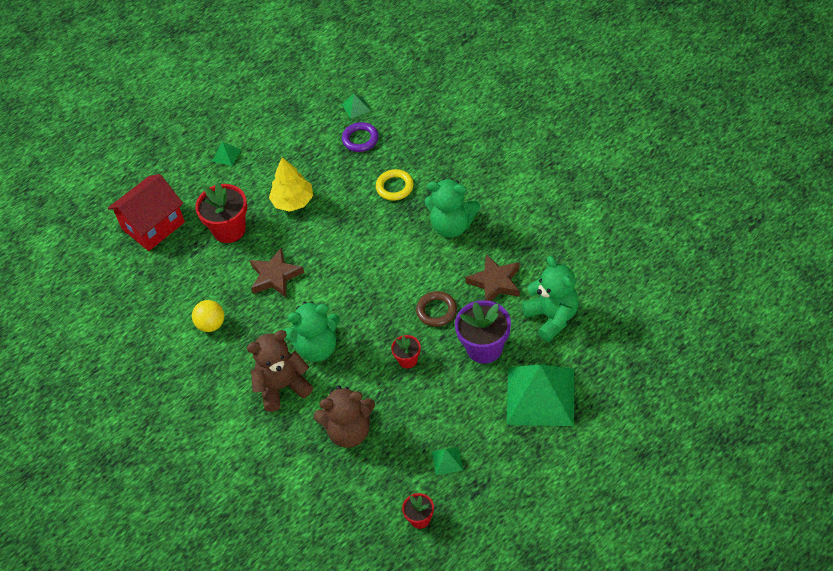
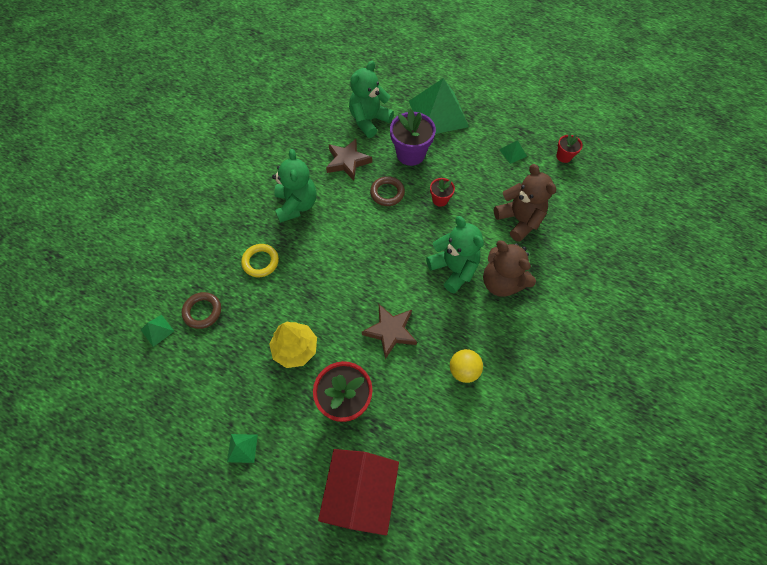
camera: 115 degrees left, 10 degrees up
(153, 225) = (361, 492): red house -> red house turned 75 degrees clockwise
(360, 139) = (202, 311): purple ring -> brown ring

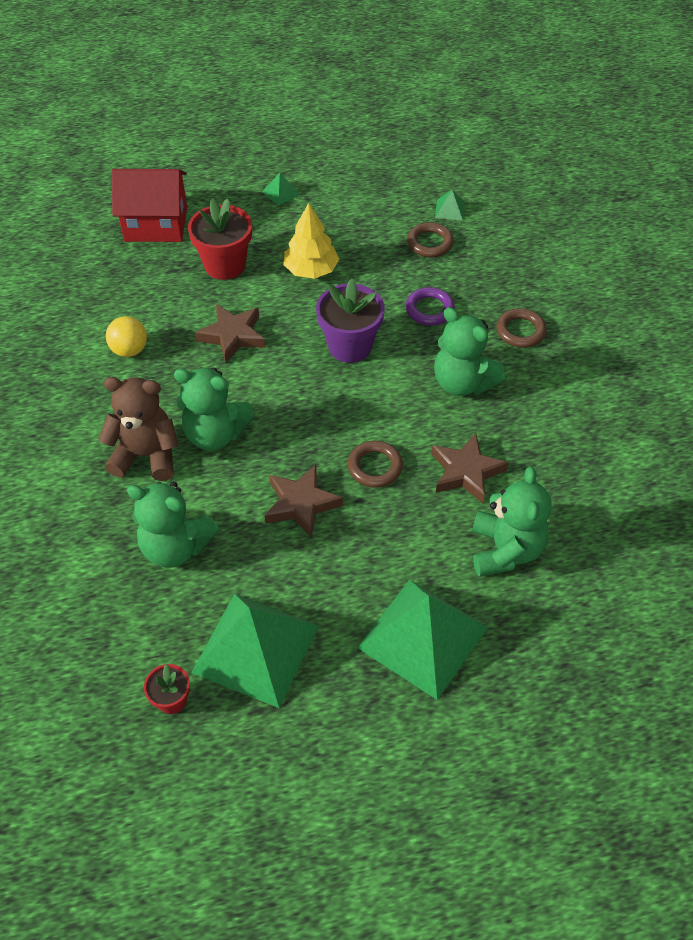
camera: 140 degrees right, 10 degrees down
(232, 212) = (520, 331): none -> brown ring
(260, 262) = (429, 309): yellow ring -> purple ring
(361, 492) = (156, 224): red house -> red house turned 60 degrees counterclockwise
(410, 154) = (398, 540): purple flower pot -> purple flower pot (350, 346)
(440, 199) = (301, 504): red flower pot -> brown star
(512, 153) = (256, 648): green pyramid -> green pyramid, size x2.48
(519, 220) = (175, 547): brown teddy bear -> green teddy bear

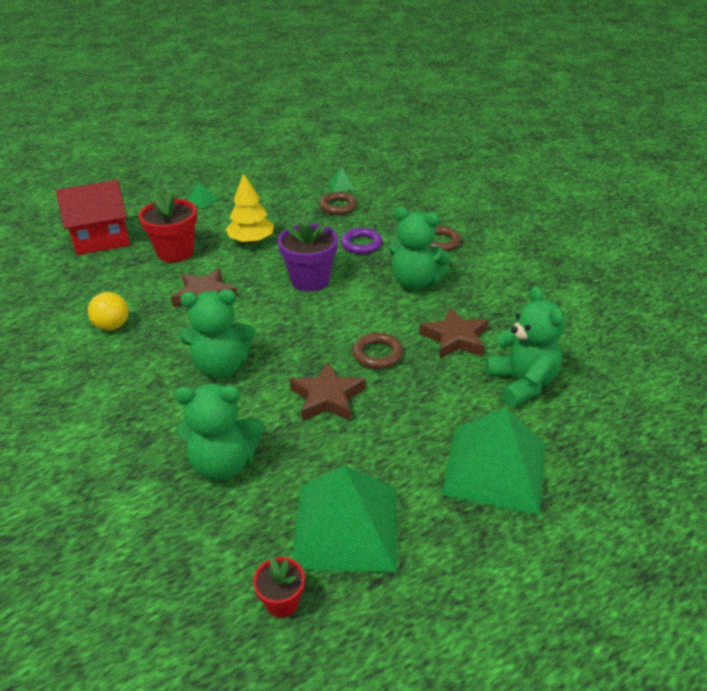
camera: 20 degrees left, 15 degrees down
(146, 455) = (162, 399): brown teddy bear -> none

